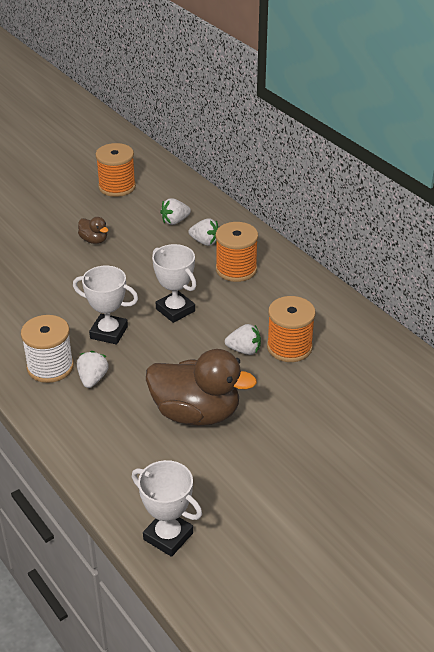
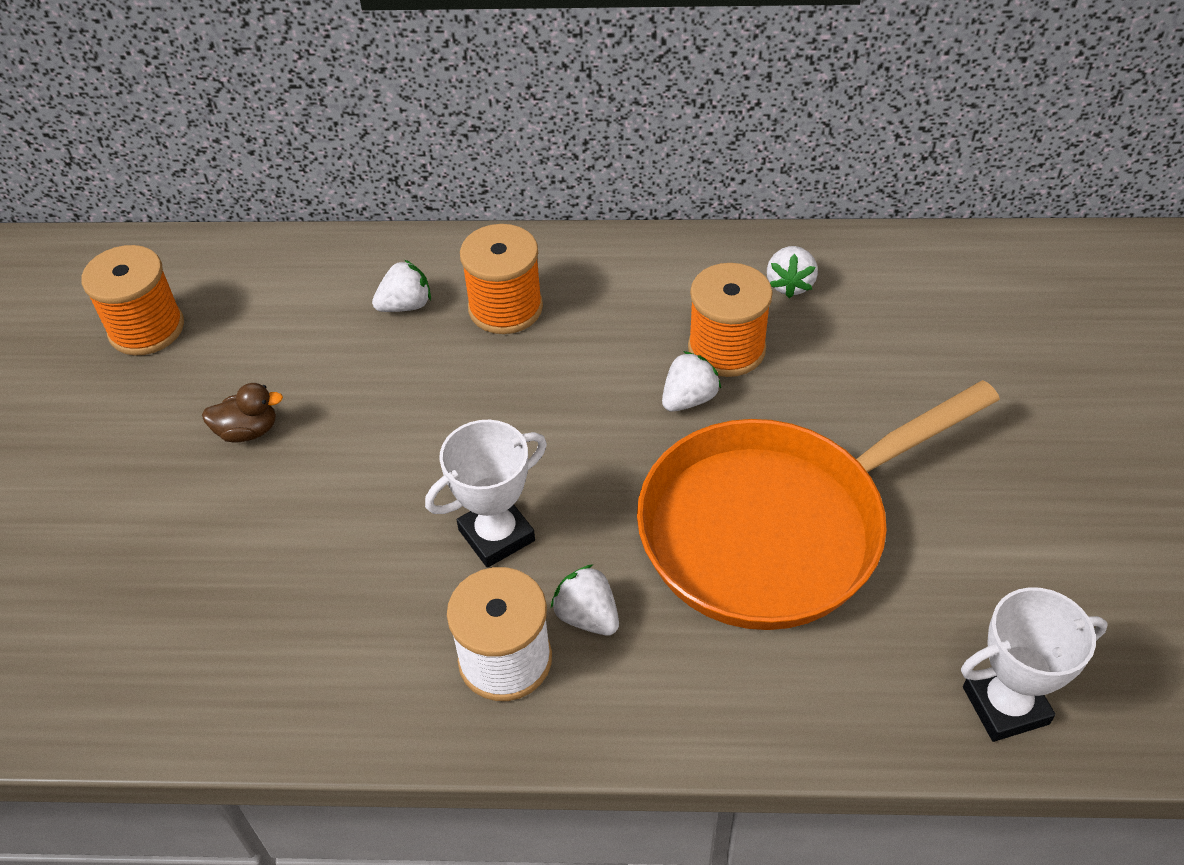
camera: 50 degrees left, 10 degrees up
(175, 221) = (318, 310): white strawberry -> white strawberry (790, 284)
(175, 310) = (525, 425): white trophy -> none
(196, 413) = (774, 528): brown duck -> orange pan

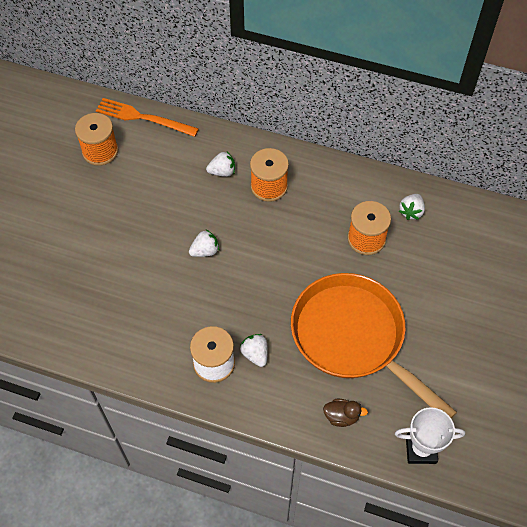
camera: 15 degrees right, 10 degrees up
(220, 254) = (143, 118): none -> orange fork
(248, 431) = (133, 219): brown duck -> brown duck (341, 416)
(496, 535) = (228, 304): white trophy -> none
(689, 399) = (338, 260): white strawberry -> white strawberry (205, 251)
(774, 528) = (353, 337): orange pan -> orange pan turned 60 degrees clockwise

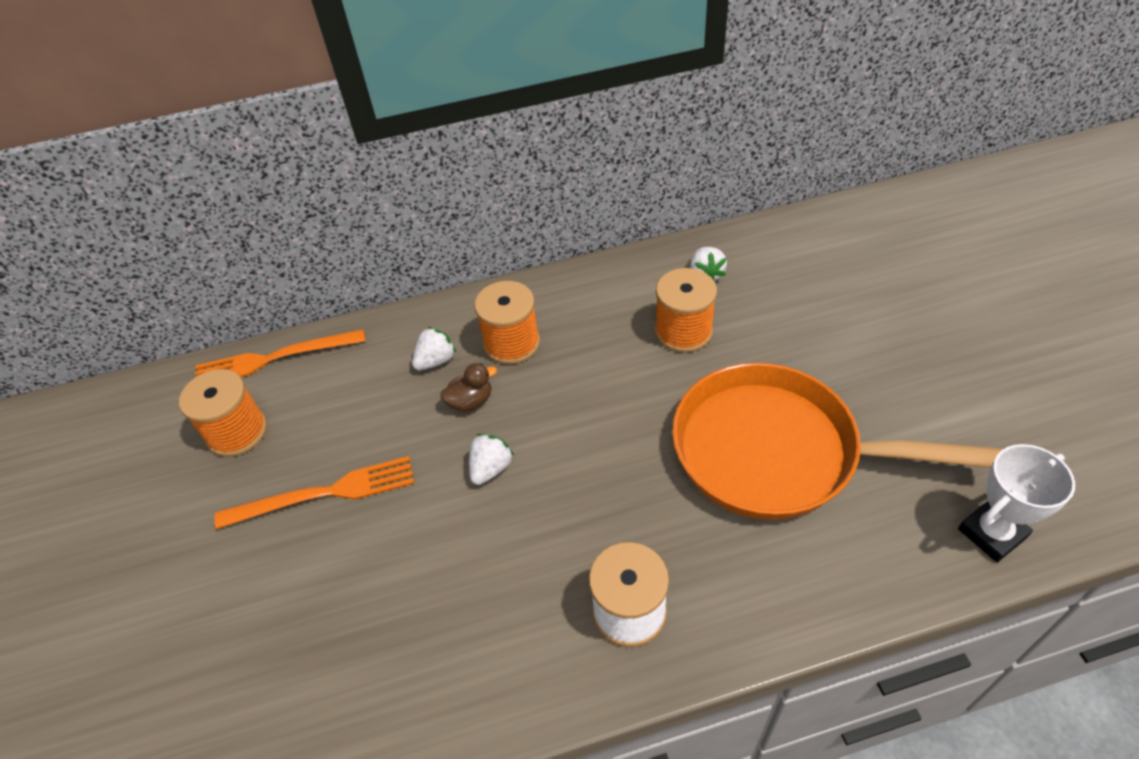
camera: 30 degrees left, 10 degrees down
(119, 212) = (324, 493): none -> orange fork
(255, 354) = (675, 558): white strawberry -> none
(341, 416) = (860, 561): brown duck -> brown duck (471, 401)

